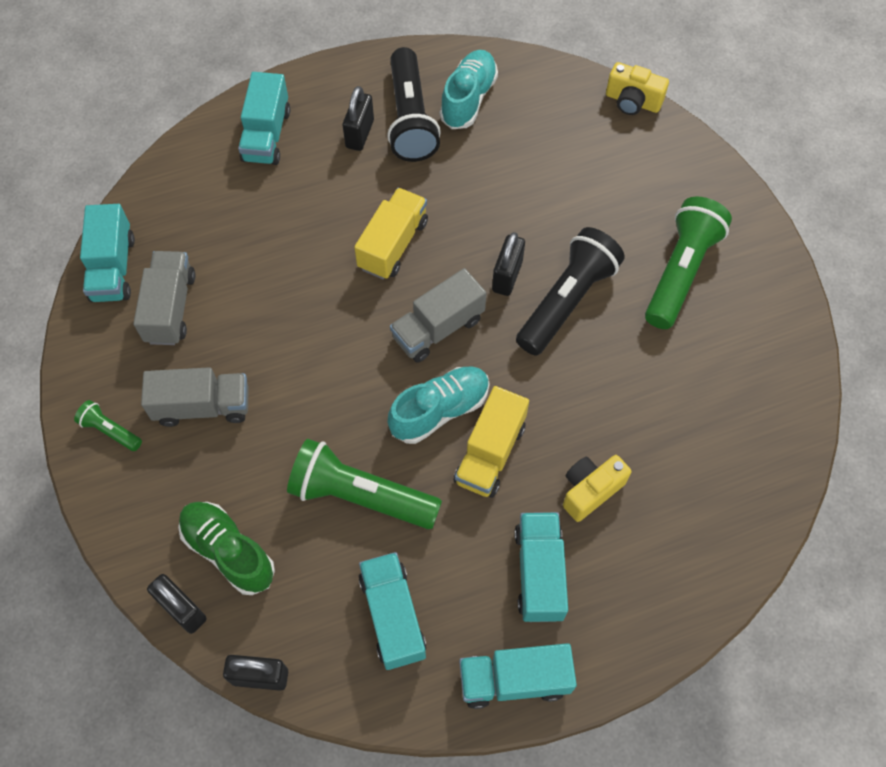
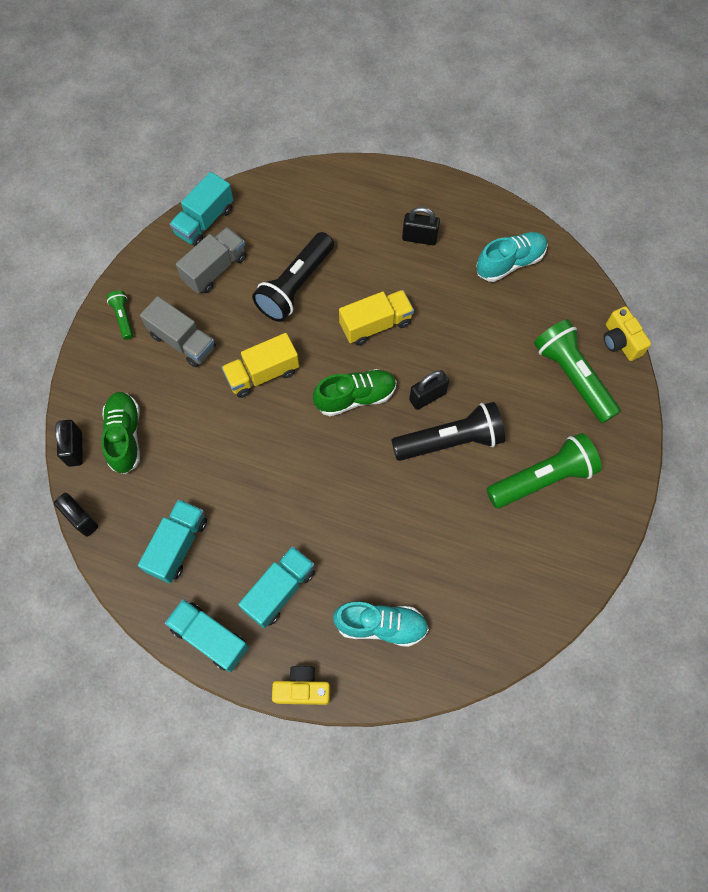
camera: 40 degrees right, 5 degrees up
(266, 135) = (362, 199): turquoise truck -> none
(359, 134) = (419, 238): black padlock -> black padlock turned 45 degrees clockwise
(361, 495) = (221, 462): green flashlight -> green flashlight (572, 376)
(410, 119) = (460, 250): black flashlight -> black flashlight (295, 286)
(438, 328) = (355, 397): grey truck -> green shoe
(439, 410) = (310, 448): turquoise shoe -> turquoise shoe (381, 625)
(490, 453) = (316, 497): yellow truck -> yellow truck (262, 374)
(590, 490) = (354, 567): yellow camera -> yellow camera (302, 689)

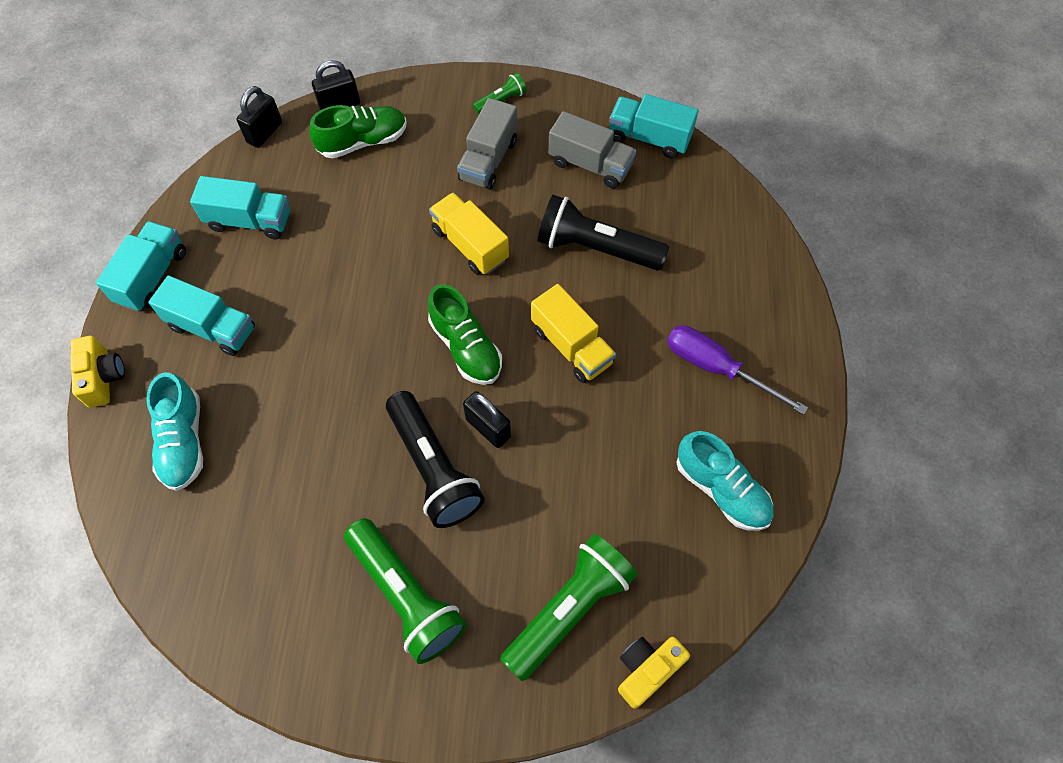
camera: 75 degrees right, 5 degrees down
(419, 238) = (716, 368): black padlock -> purple screwdriver

